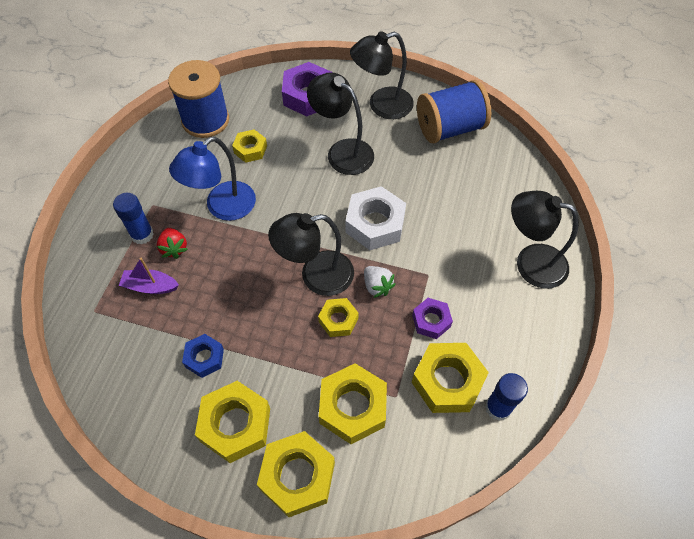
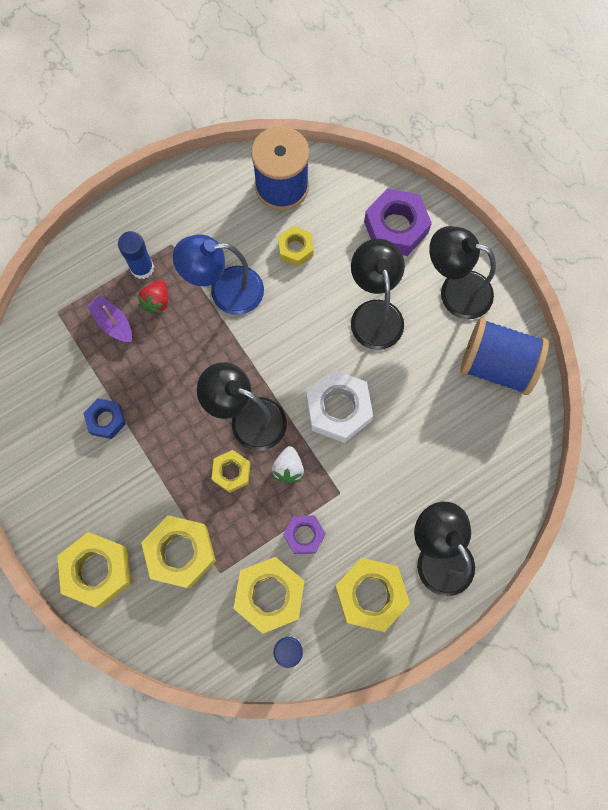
camera: 40 degrees right, 15 degrees up
(235, 425) = (86, 493): yellow nut -> yellow nut (370, 595)

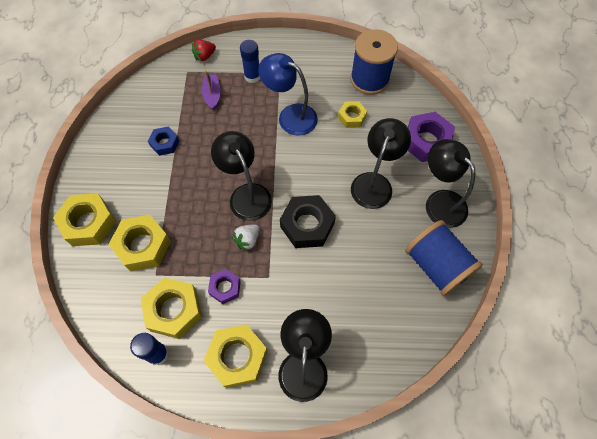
camera: 35 degrees right, 10 degrees down
(157, 301) = (246, 98): red strawberry -> red strawberry (204, 56)
(231, 472) = (211, 219): yellow nut -> none
(338, 409) = (307, 225): white nut -> black nut

